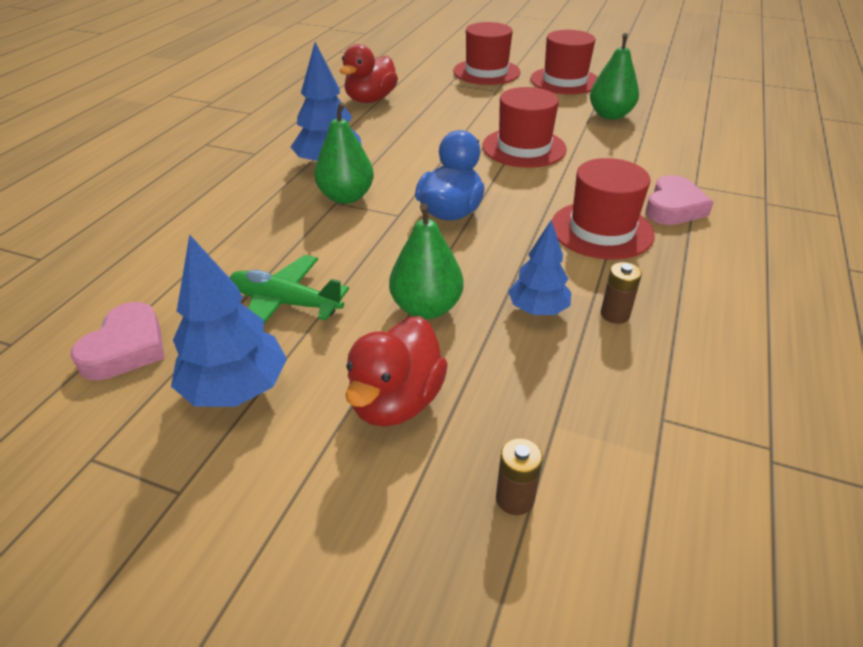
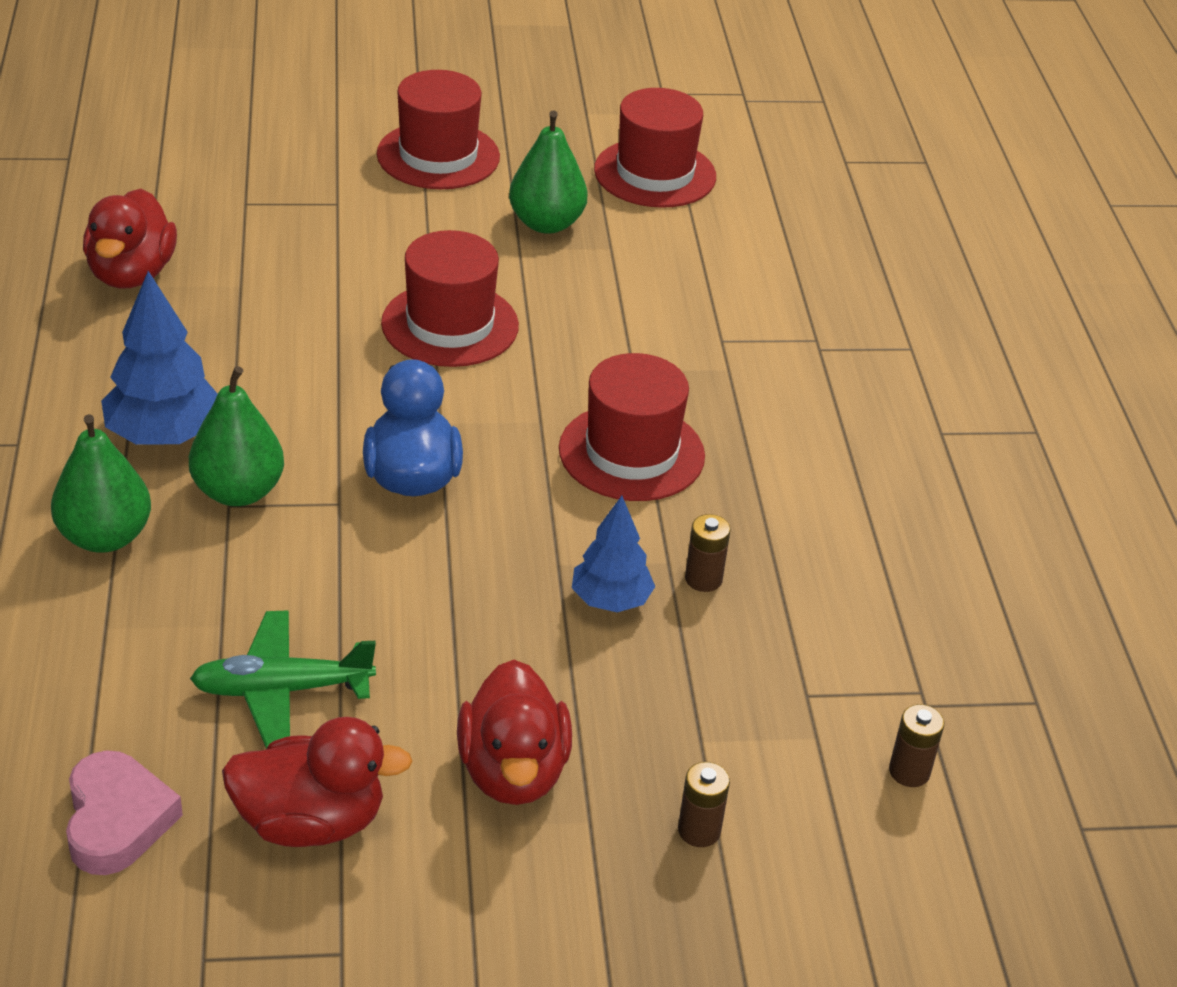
camera: 30 degrees left, 0 degrees up
(236, 389) = (311, 822): blue tree -> red duck
(426, 308) = (472, 640): green pear -> green pear (105, 537)
(486, 72) = (294, 160): red hat -> red hat (655, 173)
(673, 207) = (707, 388): pink heart -> none
(735, 515) = (909, 771): none -> brown battery

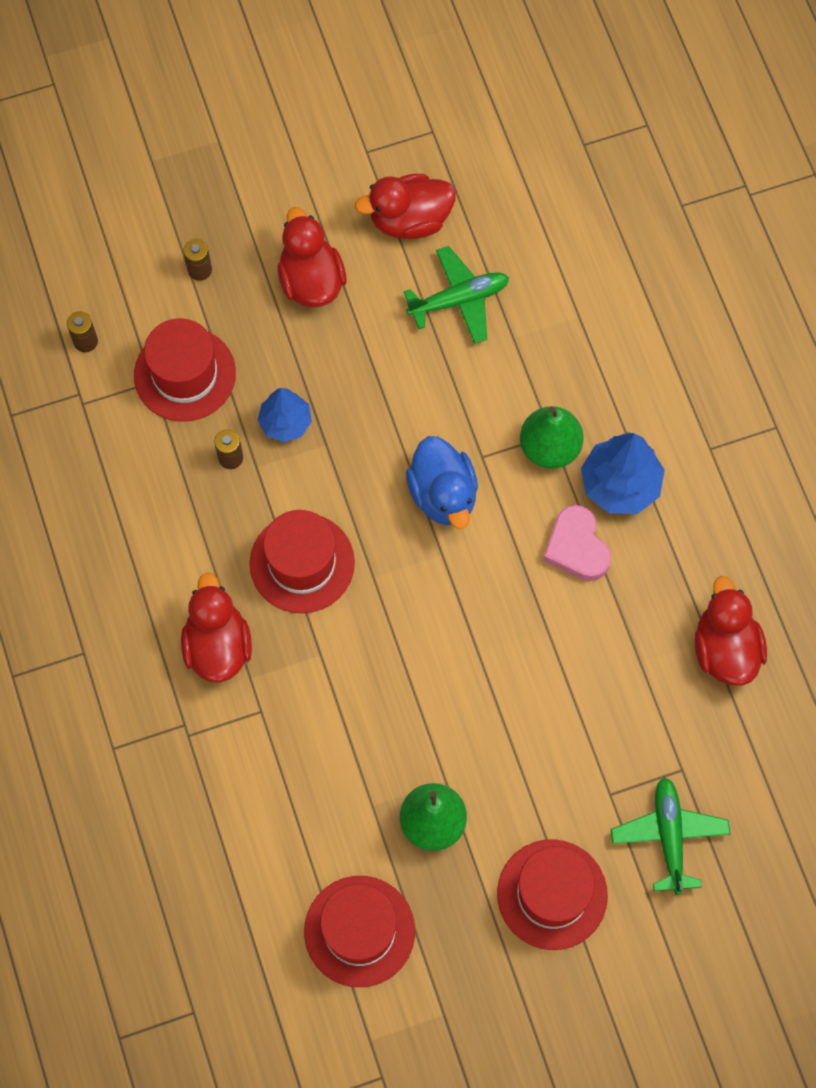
camera: 170 degrees right, 30 degrees up
(105, 537) = (614, 385): green pear -> none
(117, 820) = (510, 194): pink heart -> pink heart (576, 547)
(290, 165) = (669, 836): none -> green plane
(450, 325) = (469, 664): red hat -> red hat (185, 374)
(763, 403) = (218, 646): none -> red duck

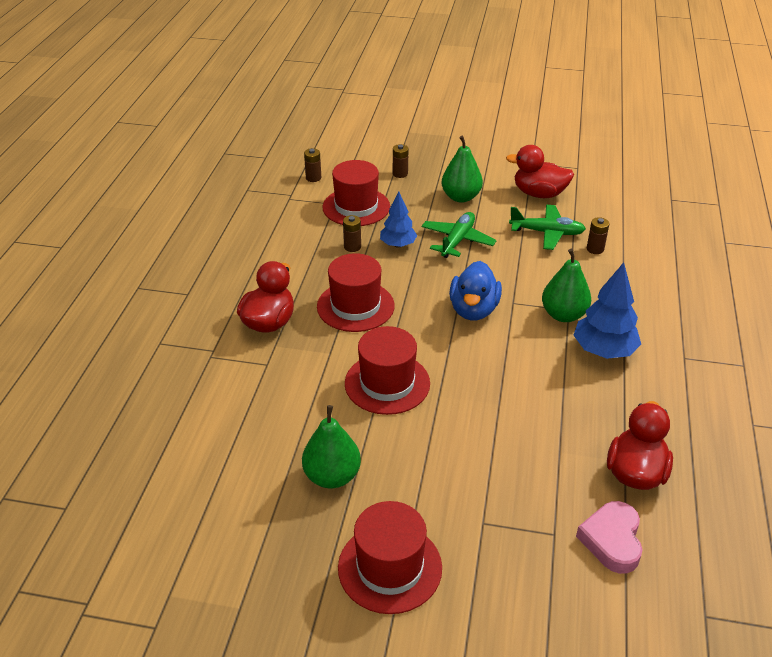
camera: 30 degrees right, 30 degrees down
(311, 280) = (461, 197): red duck -> green pear
(359, 931) = (224, 517): red hat -> red hat (387, 383)
(532, 302) = (595, 249): none -> brown battery
(576, 547) = (550, 370): pink heart -> pink heart (612, 540)
(669, 836) = (516, 575): green plane -> green plane (457, 241)

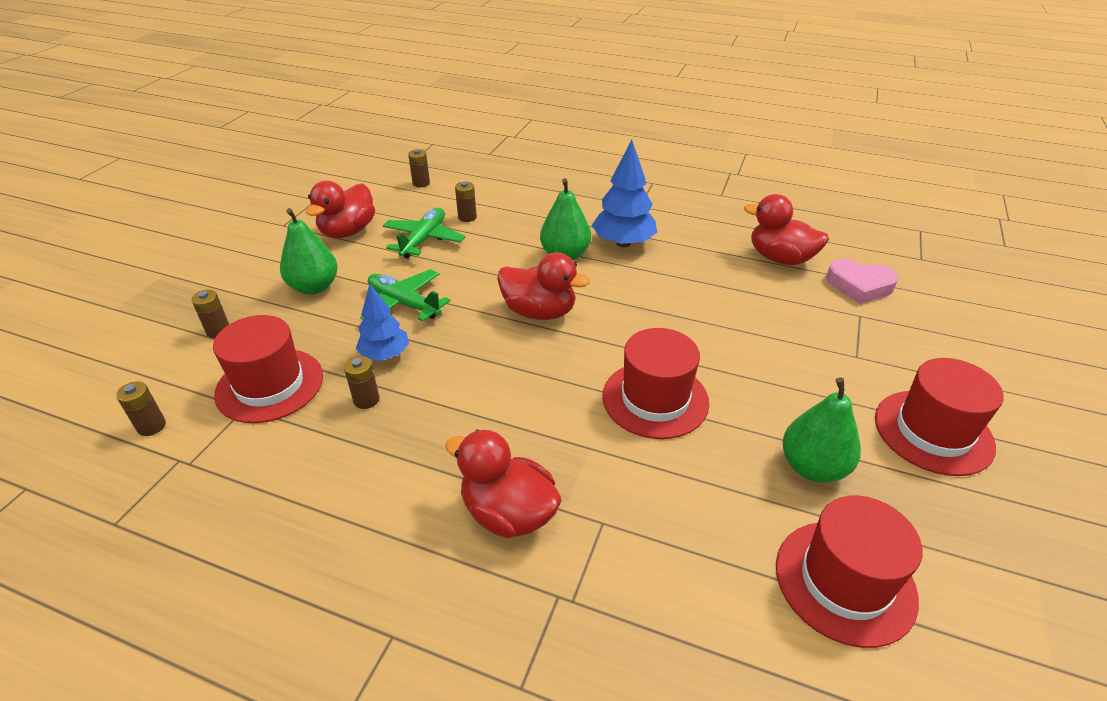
camera: 80 degrees left, 0 degrees up
(355, 306) = (501, 411): red hat -> red hat (845, 581)
(473, 310) = (539, 312): blue duck -> red duck
(637, 213) = (421, 183): none -> brown battery

